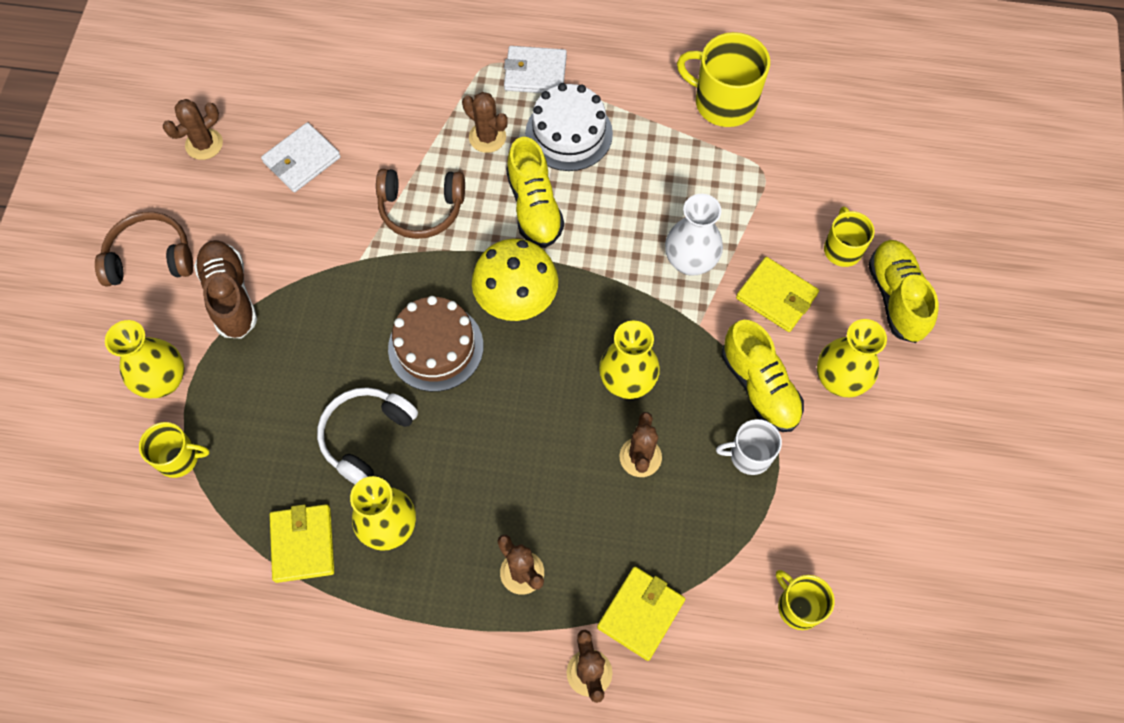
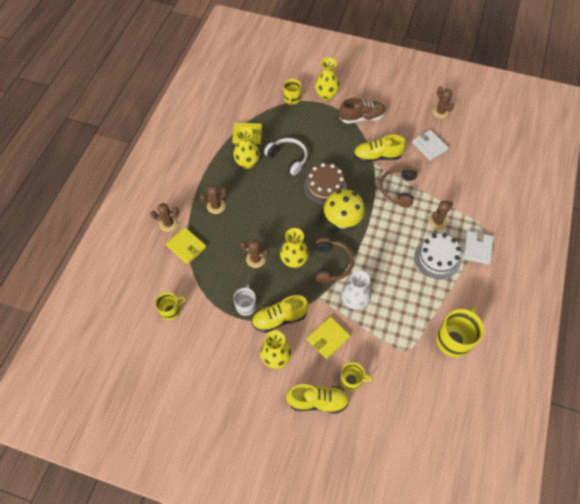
camera: 100 degrees right, 5 degrees down
(150, 258) = (384, 92): brown headphones -> brown headphones (331, 264)
(534, 207) = (394, 236): yellow shoe -> yellow shoe (377, 156)

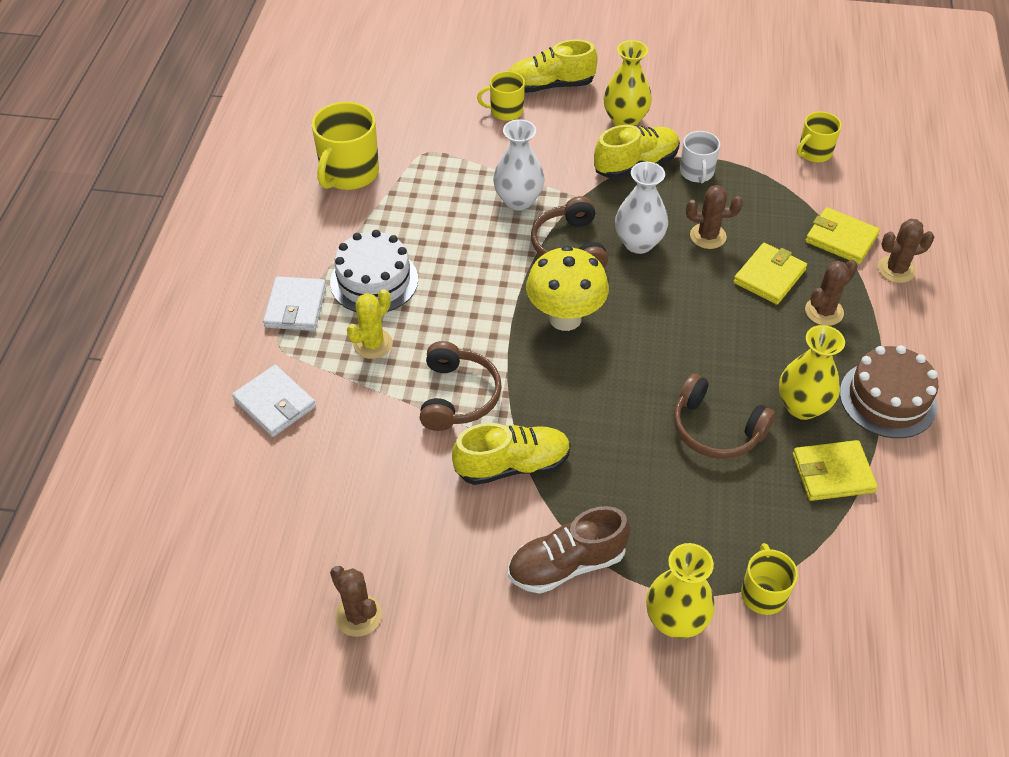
camera: 170 degrees right, 10 degrees down
(288, 158) = (716, 429): white headphones -> brown headphones
(294, 260) = (638, 243): yellow vase -> white vase
(325, 187) = (616, 378): brown cake -> brown cake (888, 399)
(328, 338) = (551, 150): yellow wallet -> yellow wallet (769, 276)
(429, 146) = (389, 509): white wallet -> white wallet (275, 403)
(437, 221) = (373, 344): brown cactus -> yellow cactus

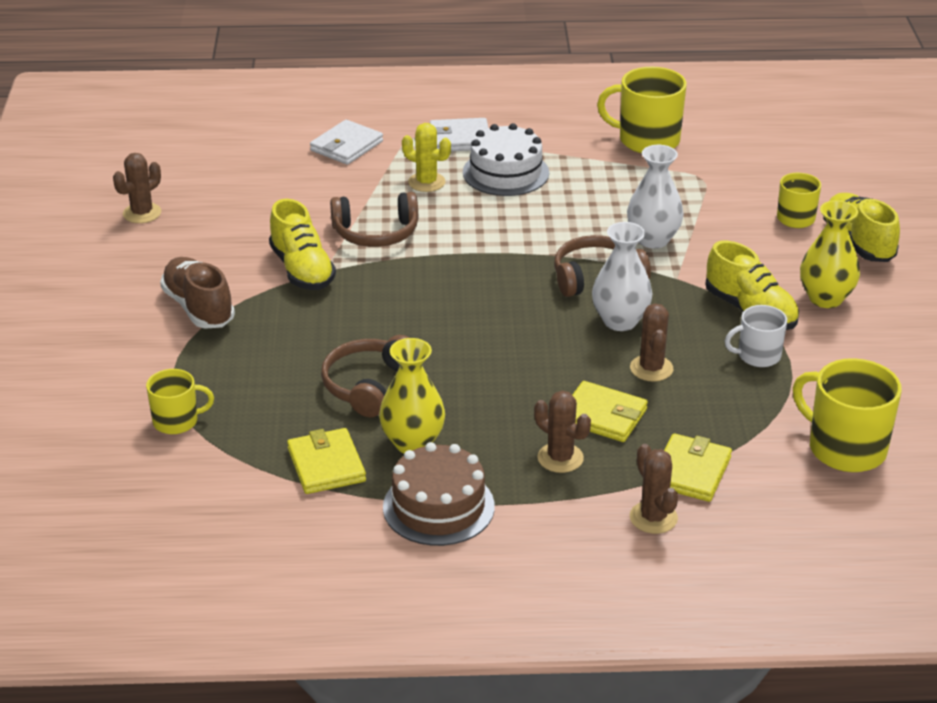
camera: 80 degrees right, 15 degrees down
(565, 318) = (492, 283): yellow mushroom -> none
(675, 620) = (145, 371): yellow vase -> none
(814, 153) = (845, 448): yellow mug -> yellow mug, size x1.69

